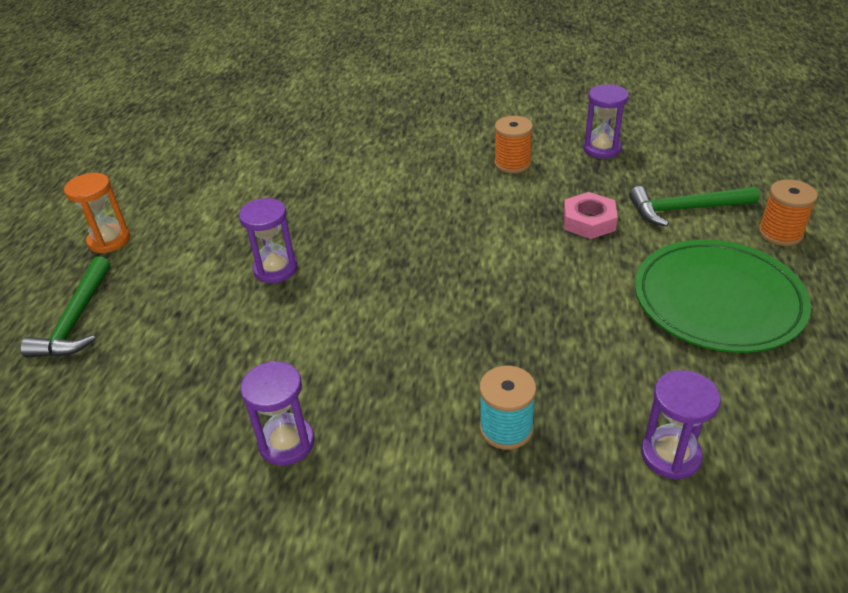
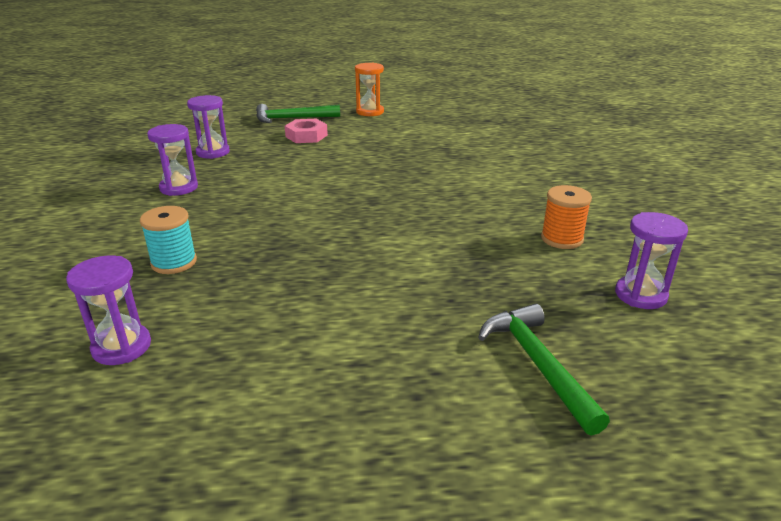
camera: 75 degrees right, 10 degrees down
(275, 269) = (352, 160): purple hourglass -> purple hourglass (213, 152)
(589, 221) = (475, 291): pink nut -> pink nut (306, 136)
(718, 300) = (352, 387): green plate -> none
(780, 233) = (522, 461): orange spool -> none

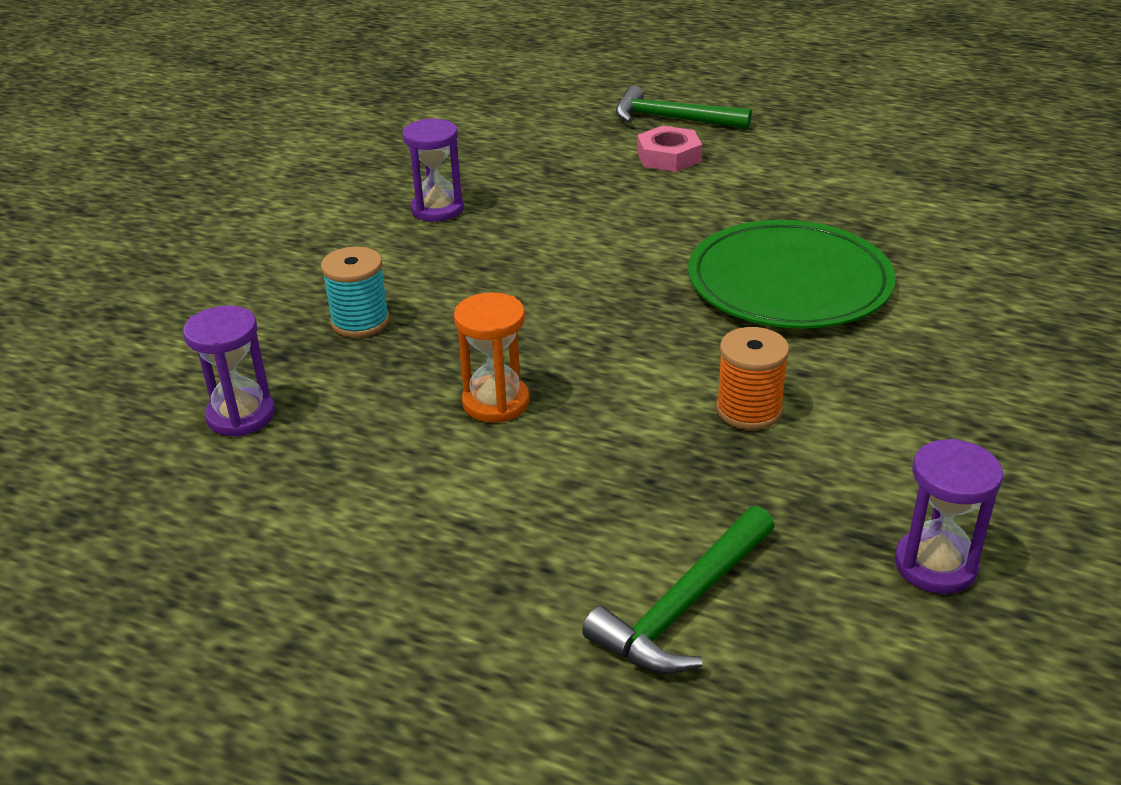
camera: 30 degrees right, 5 degrees up
(213, 152) = (518, 159): purple hourglass -> none
(370, 112) = (804, 129): orange hourglass -> orange hourglass (496, 402)
(430, 180) = (789, 282): none -> green plate
(538, 364) = (683, 606): green hammer -> green hammer turned 150 degrees counterclockwise
(561, 239) = (903, 438): orange spool -> orange spool (749, 410)

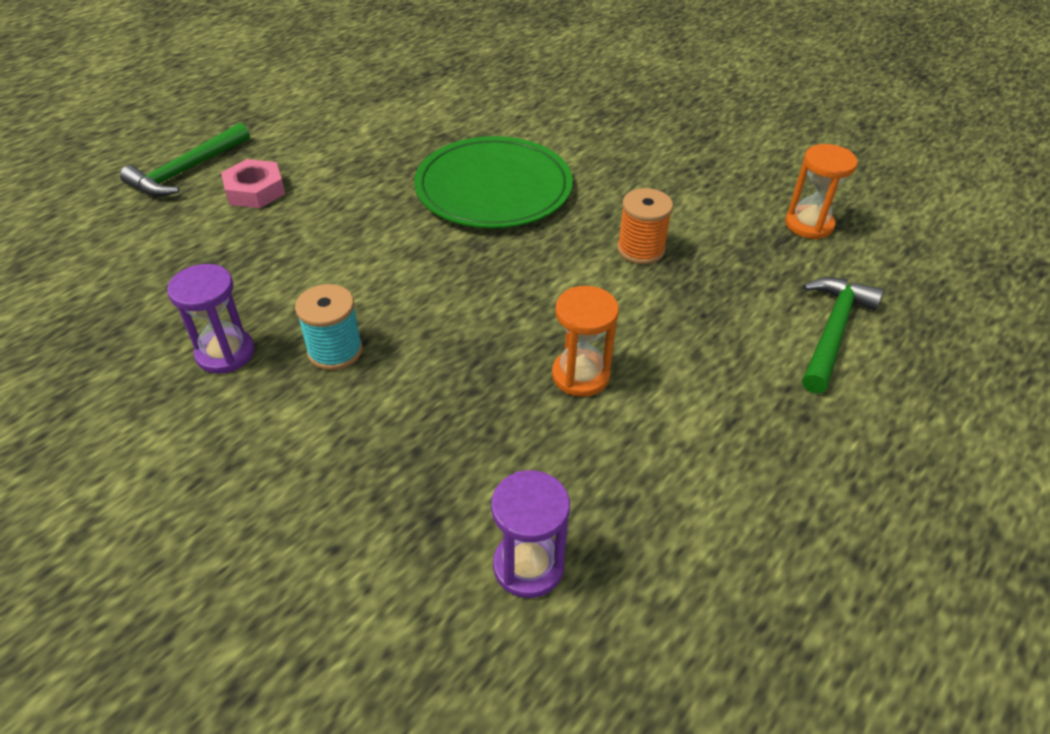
camera: 75 degrees left, 10 degrees up
(360, 322) = (406, 447): turquoise spool -> turquoise spool (335, 351)
(683, 606) = (832, 331): green hammer -> green hammer turned 120 degrees counterclockwise
(935, 565) = (809, 224): purple hourglass -> orange hourglass

